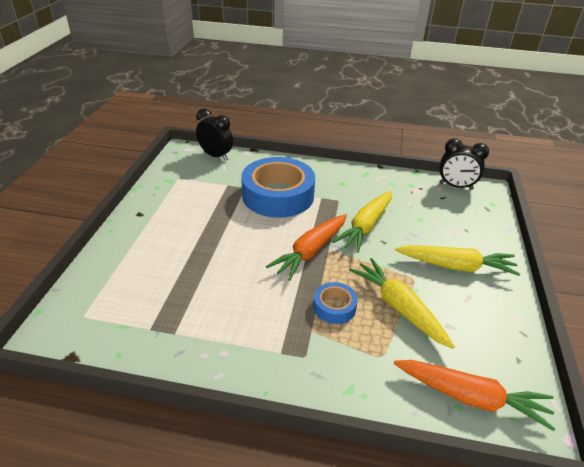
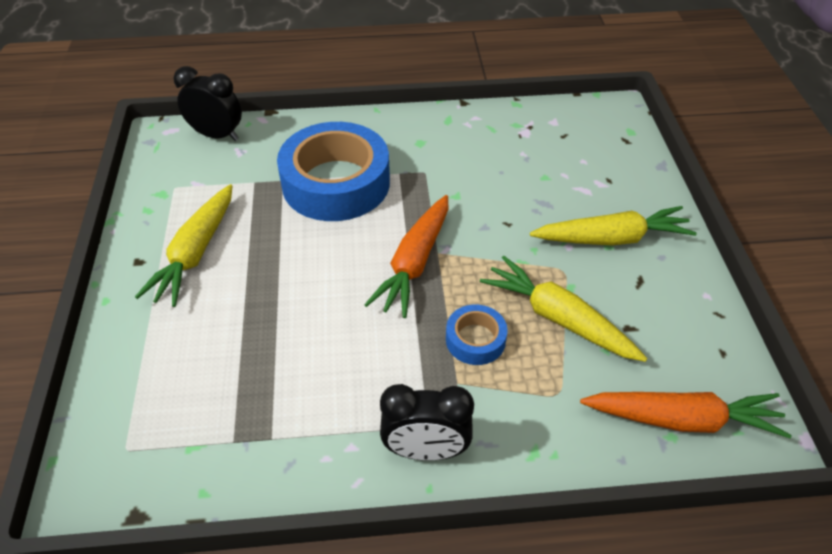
camera: 15 degrees left, 10 degrees up
(366, 226) = (476, 205): yellow carrot -> yellow carrot (195, 253)
(456, 186) = (576, 114): black clock -> black clock (425, 450)

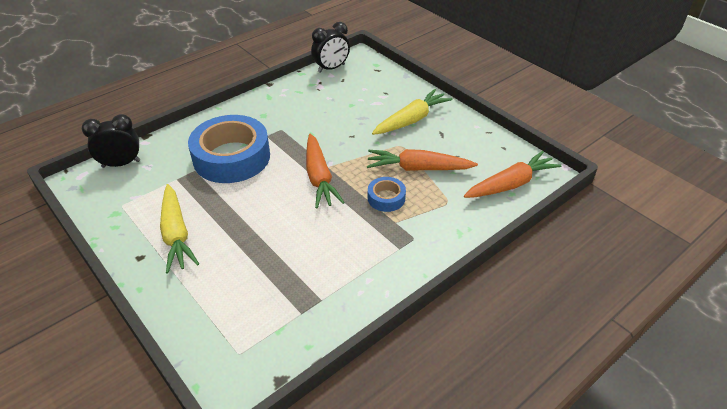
camera: 35 degrees left, 5 degrees down
(425, 450) = (408, 260): black clock -> black clock (331, 68)
(558, 318) = (418, 168): yellow carrot -> orange carrot

